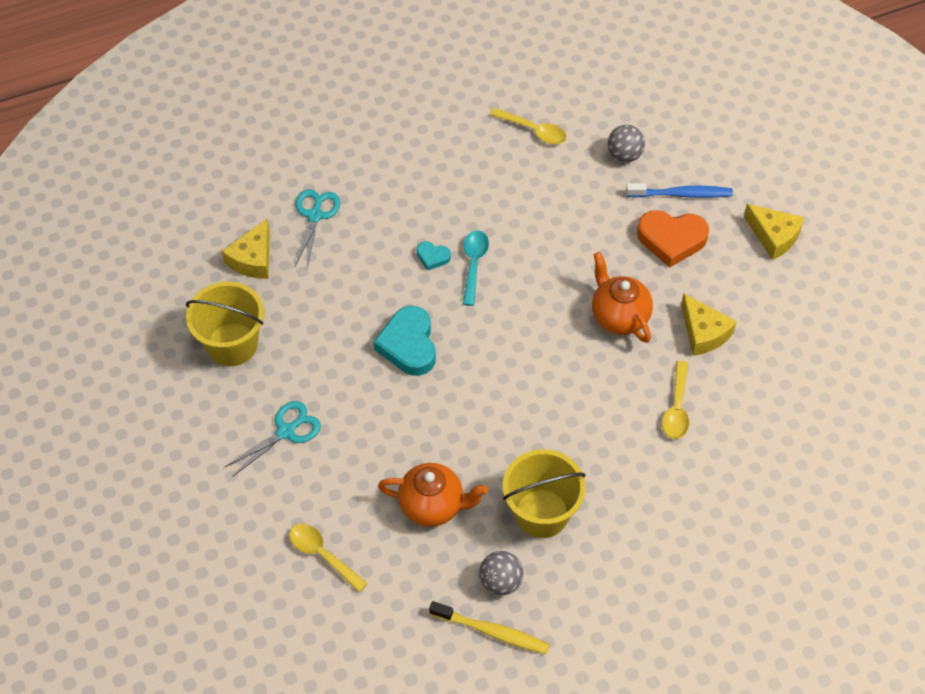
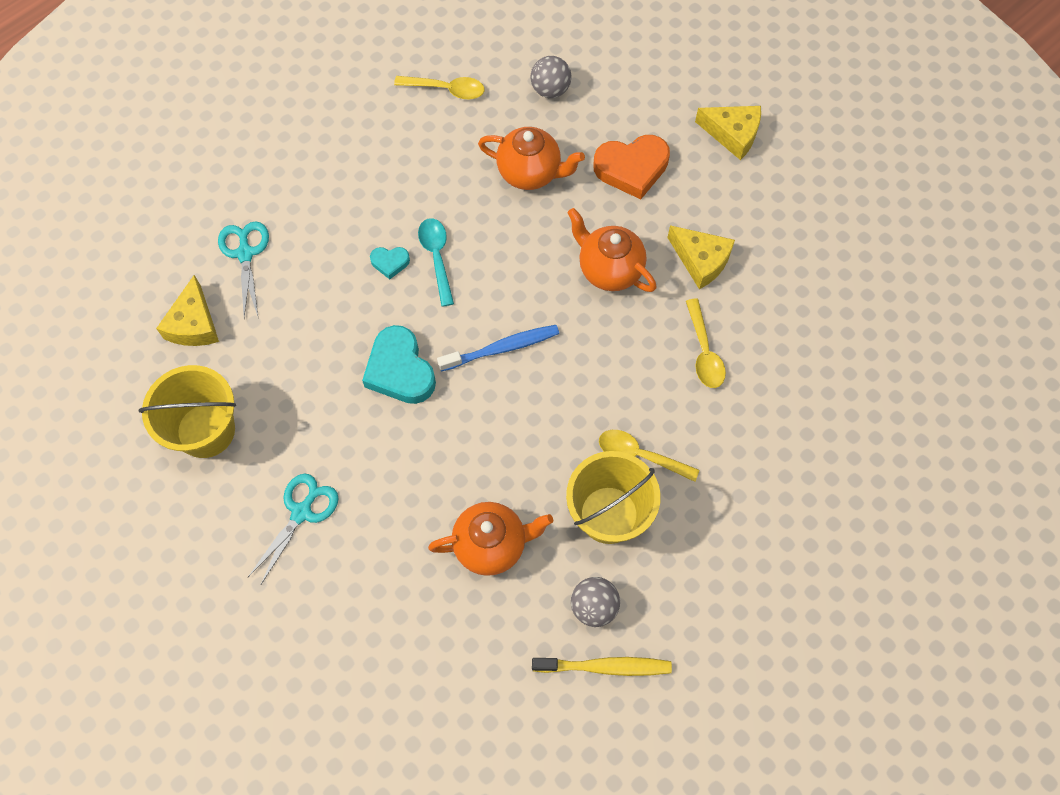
camera: 20 degrees left, 10 degrees up
(322, 555) = (392, 642): yellow spoon -> yellow spoon (640, 455)
(580, 218) = (530, 172): none -> orange teapot
(681, 194) = (623, 115): blue toothbrush -> blue toothbrush (502, 348)

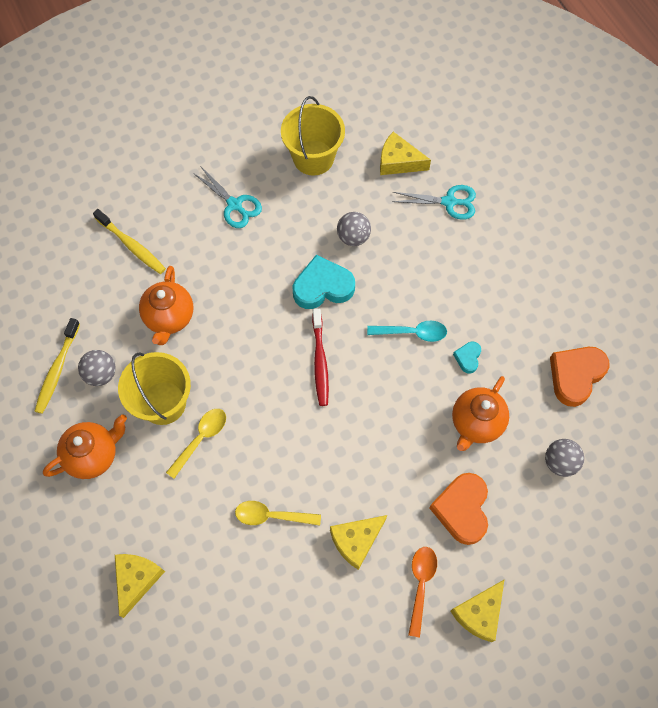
camera: 105 degrees right, 0 degrees up
(320, 352) = (353, 237): none -> grey ball
(390, 262) = (416, 298): turquoise heart -> turquoise heart (468, 358)
(396, 632) = (132, 245): none -> yellow toothbrush
(446, 89) = (575, 376): yellow spoon -> orange heart
(502, 348) = (320, 361): blue toothbrush -> red toothbrush
(609, 269) = (367, 462): orange teapot -> orange teapot (93, 455)
(724, 191) = (420, 585): none -> orange spoon
(827, 474) = (136, 580): none -> yellow cheese

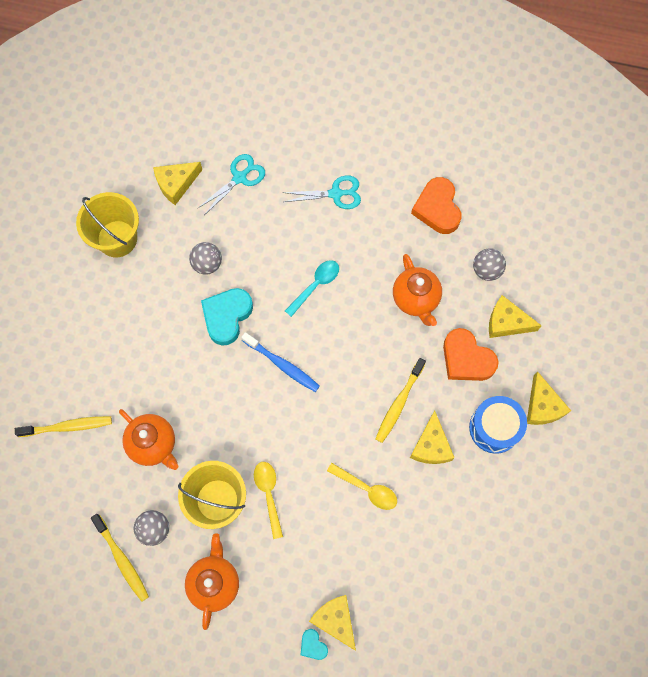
camera: 50 degrees left, 5 degrees up
(234, 205) = (103, 325): turquoise scissors -> turquoise scissors (336, 194)
(271, 516) = (367, 489): yellow spoon -> yellow spoon turned 105 degrees counterclockwise
(320, 361) = (282, 365): red toothbrush -> blue toothbrush
(370, 483) = (399, 403): none -> yellow toothbrush
(420, 585) = (494, 428): orange spoon -> blue drum
(468, 358) = (366, 265): turquoise heart -> turquoise heart (313, 645)
(528, 518) = (506, 322): none -> yellow cheese

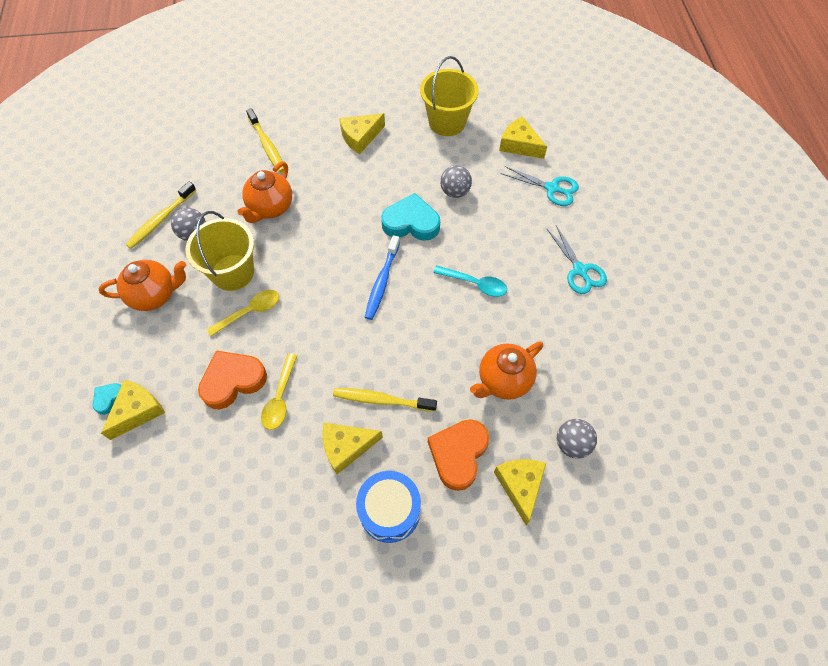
camera: 70 degrees right, 10 degrees down
(437, 208) = (616, 370): orange heart -> orange heart (233, 381)
(542, 406) = (436, 560): yellow cheese -> yellow cheese (360, 137)

